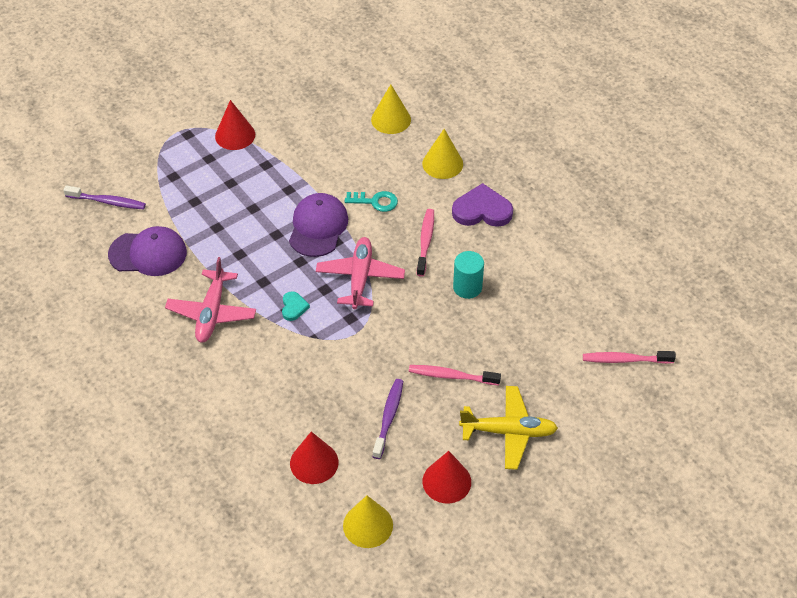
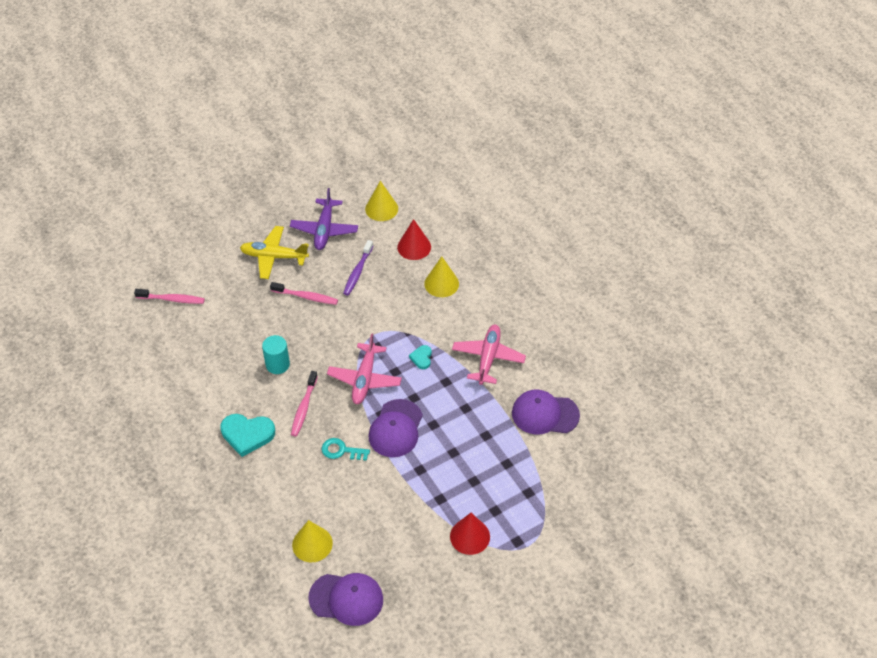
camera: 175 degrees left, 0 degrees up
(108, 202) = (587, 468): purple toothbrush -> none
(351, 81) = (346, 599): none -> purple cap
(442, 163) = (272, 487): yellow cone -> yellow cone (441, 283)
(446, 481) = (324, 230): red cone -> purple plane
(482, 210) = (247, 434): purple heart -> turquoise heart

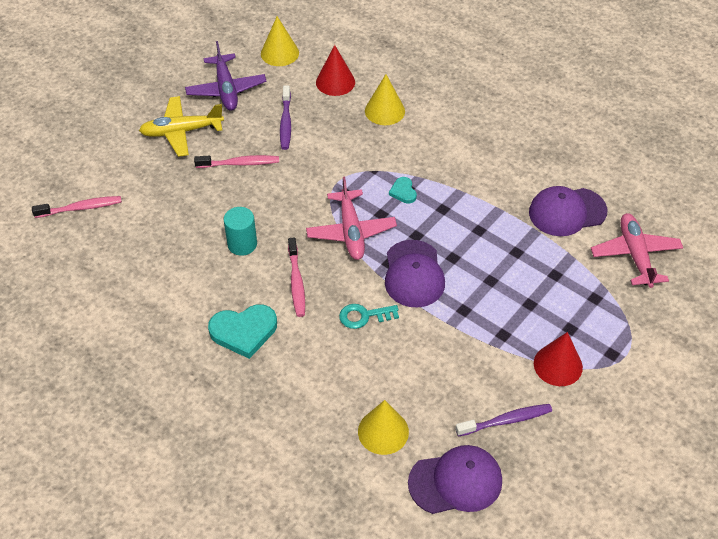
camera: 20 degrees left, 0 degrees up
(407, 566) = (506, 420): none -> purple toothbrush
(488, 358) = (475, 172): pink plane -> pink plane (635, 255)

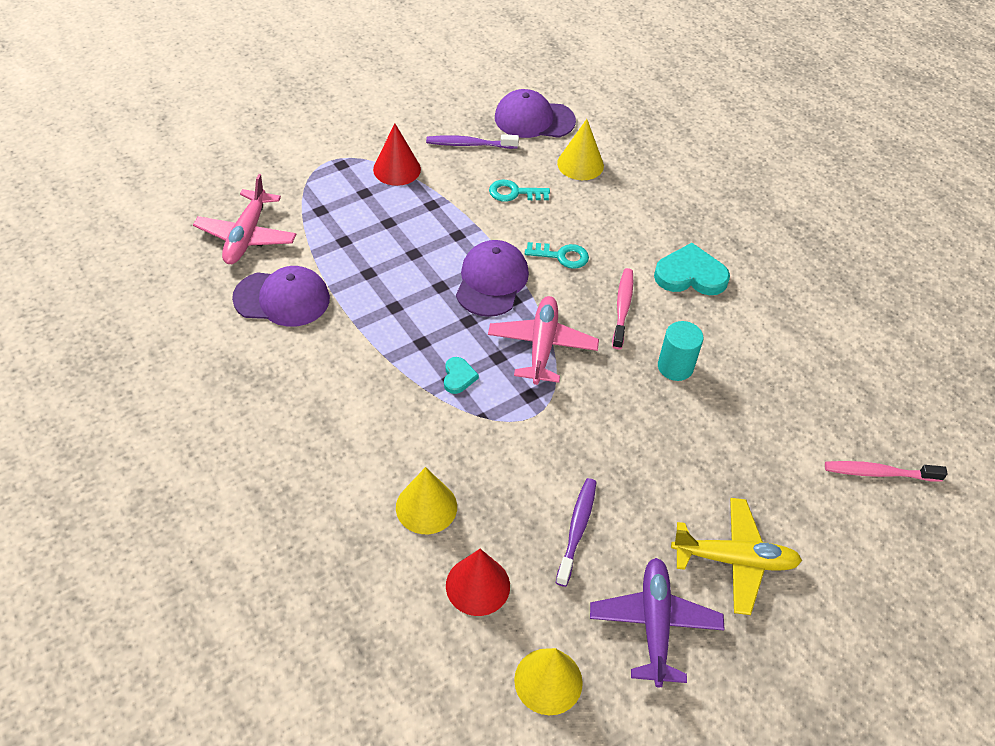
camera: 165 degrees left, 0 degrees up
(240, 163) = (657, 479): pink toothbrush -> none
(434, 373) = (514, 193): none -> turquoise key

